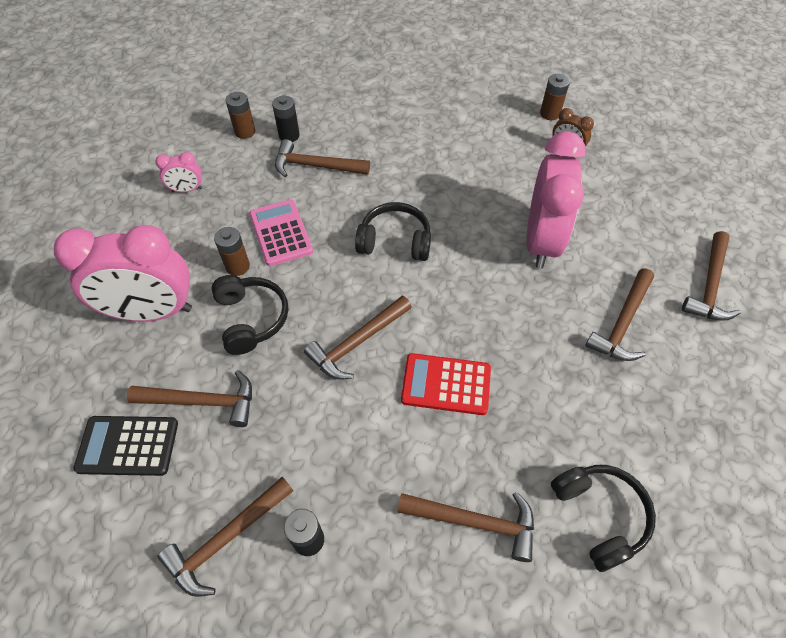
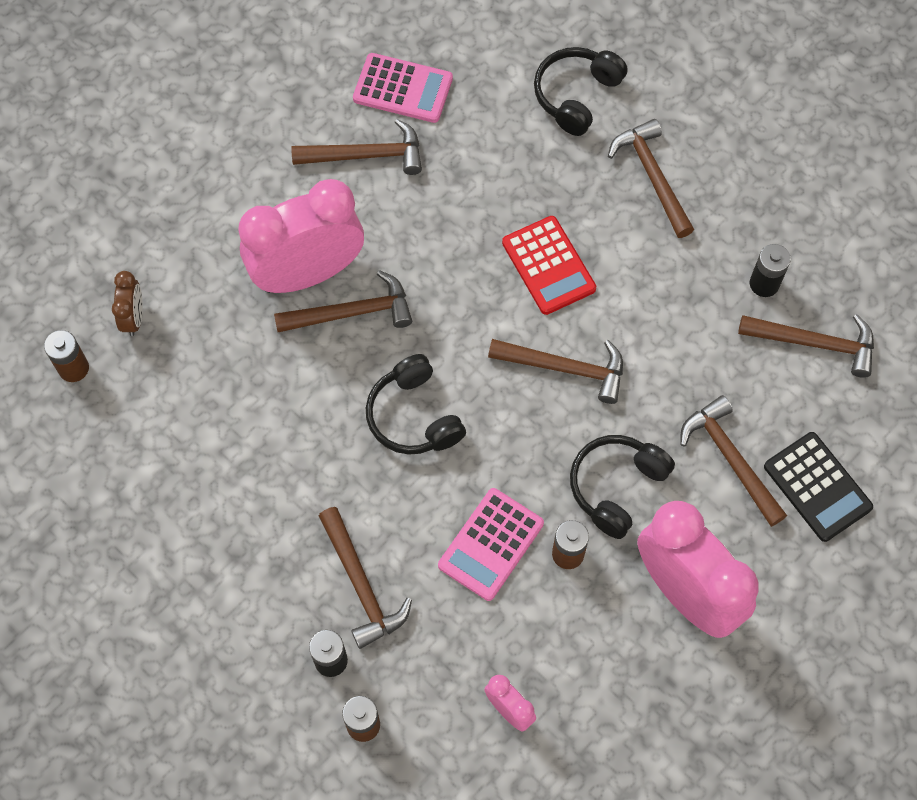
camera: 125 degrees left, 10 degrees up
(676, 382) = (403, 89): none -> pink calculator
(709, 285) = (261, 101): brown hammer -> brown hammer (352, 312)

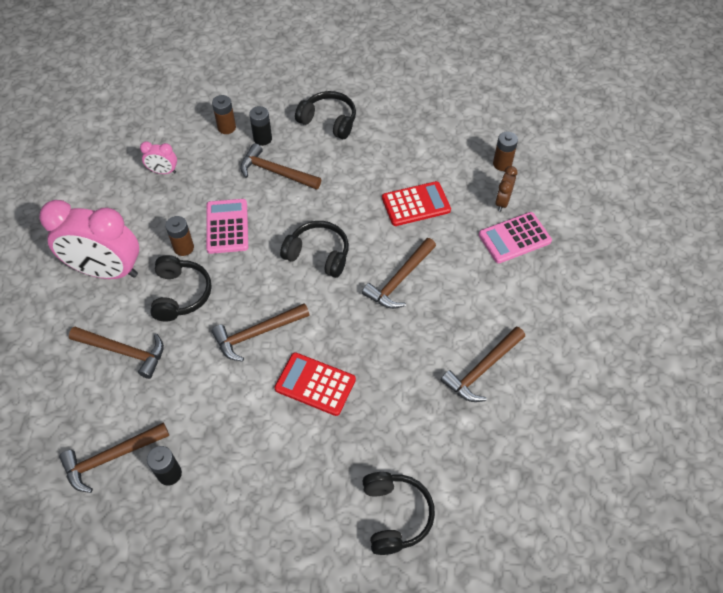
camera: 140 degrees right, 10 degrees down
(134, 317) = (502, 202): brown clock -> brown clock turned 60 degrees clockwise
(215, 619) = (329, 121): none -> black headphones
(236, 394) = (416, 204): none -> red calculator
(308, 273) = (443, 282): pink clock -> none
(403, 89) = (506, 429): pink calculator -> pink calculator (514, 238)
(652, 176) = (297, 494): brown hammer -> none
(817, 487) = (61, 371): black calculator -> none

